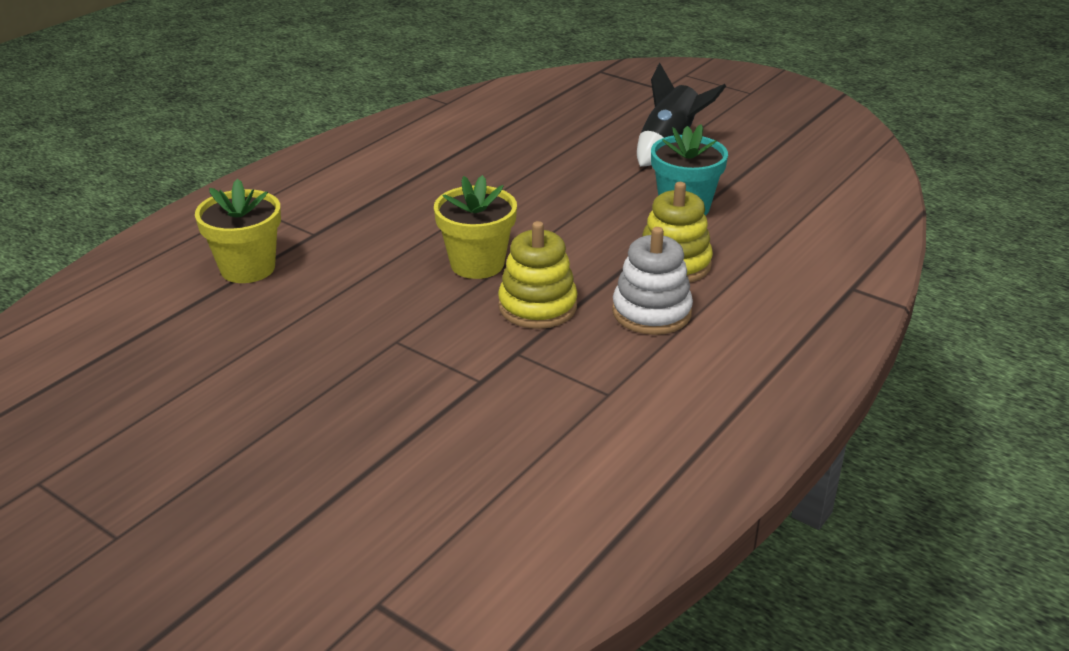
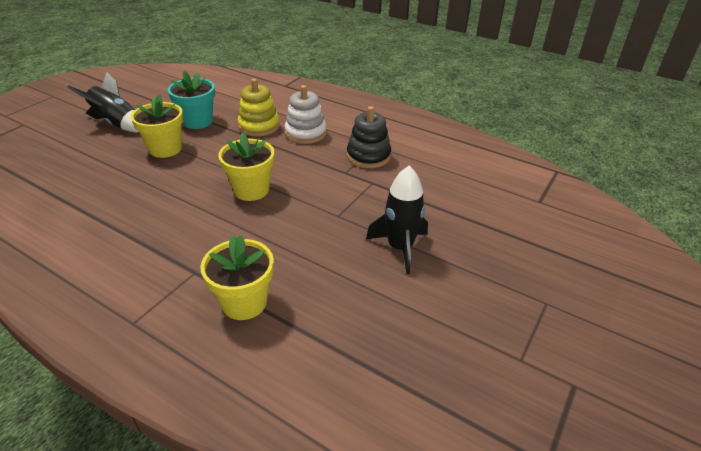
camera: 95 degrees left, 5 degrees up
(300, 396) = (400, 248): none -> black rocket
(537, 306) = (300, 167): yellow stacking toy -> none
(568, 382) = (368, 156): none -> black stacking toy
(596, 189) = (165, 149): none -> yellow flower pot

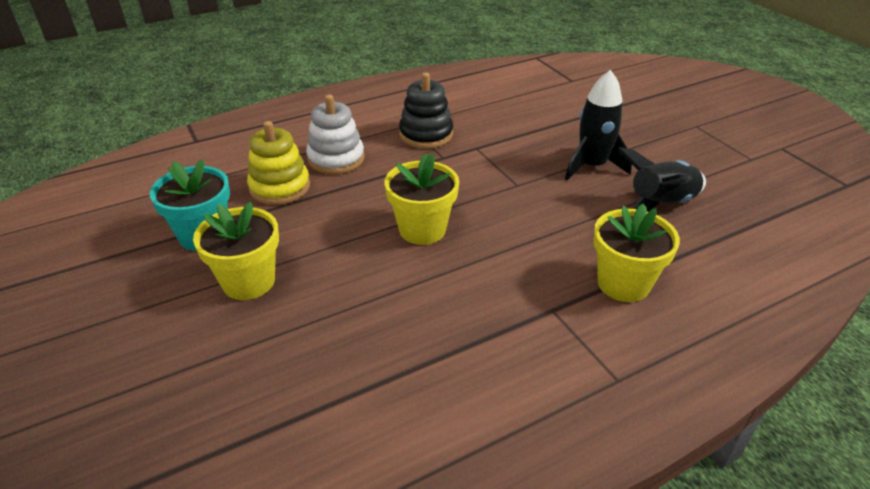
camera: 60 degrees left, 0 degrees up
(117, 124) = (106, 322): black rocket -> black rocket (660, 205)

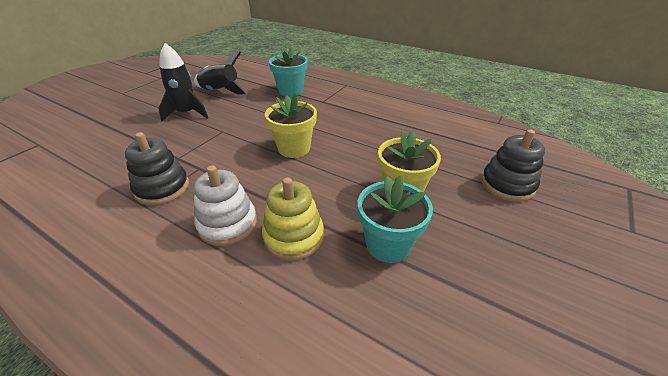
camera: 120 degrees left, 0 degrees up
(139, 396) = (507, 185): none -> black stacking toy
(623, 283) = (290, 91): yellow flower pot -> turquoise flower pot

